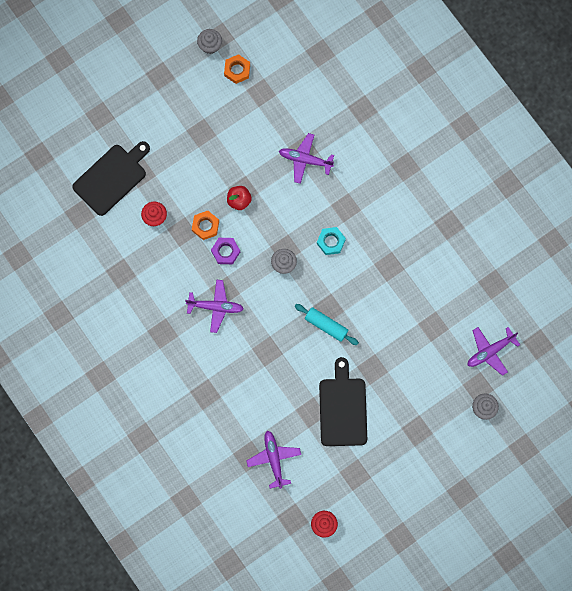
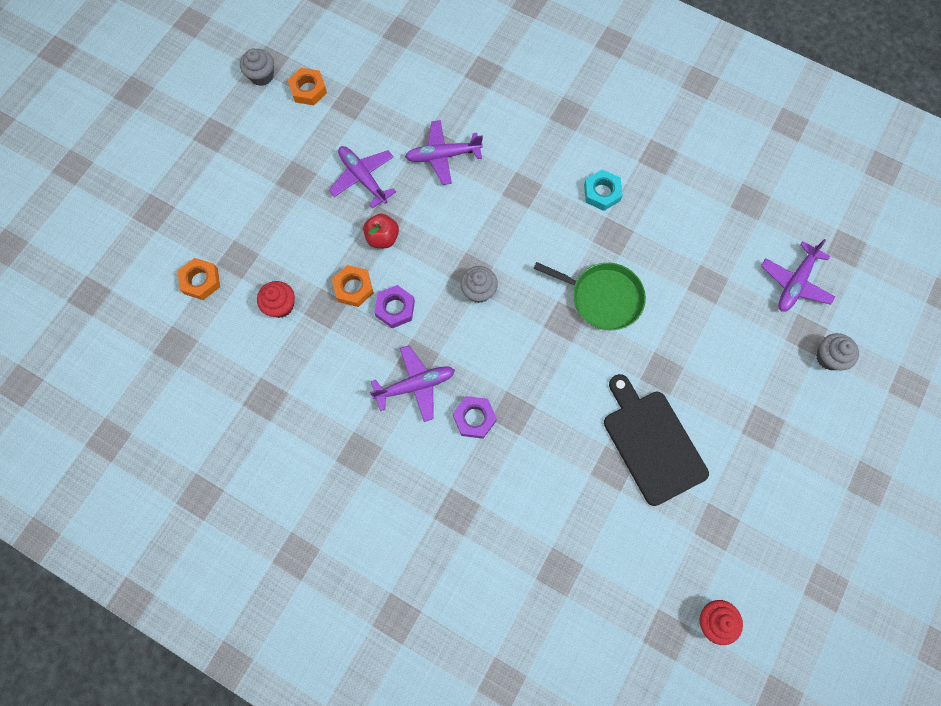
camera: 25 degrees left, 5 degrees down
(112, 178) = (201, 281): black cutting board -> orange nut
(242, 344) = (474, 418): none -> purple nut
(274, 459) = (596, 558): purple plane -> purple plane (363, 178)
(326, 325) = (573, 344): turquoise rolling pin -> none
(331, 242) = (524, 238): turquoise nut -> turquoise nut (602, 192)
(360, 304) = (602, 297): none -> green pan

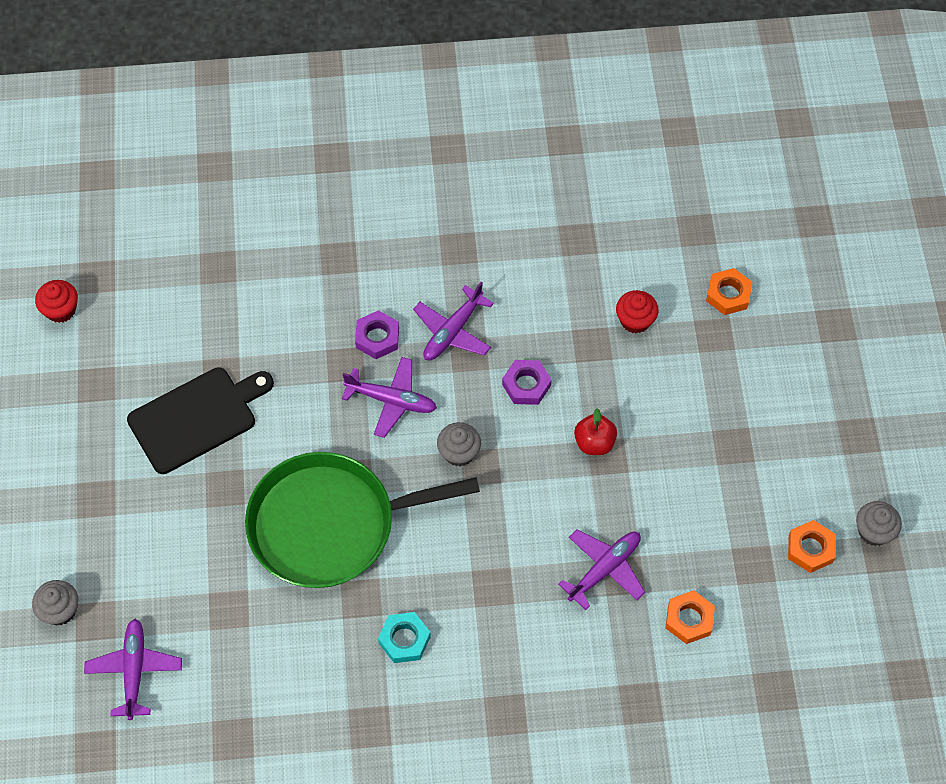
camera: 145 degrees right, 10 degrees down
(353, 288) = (581, 378): orange nut -> orange nut (689, 619)
(363, 178) = (666, 490): purple plane -> purple plane (391, 400)
(602, 297) = (330, 524): green pan -> green pan, size x1.67
(652, 442) = (197, 418): black cutting board -> black cutting board turned 60 degrees counterclockwise

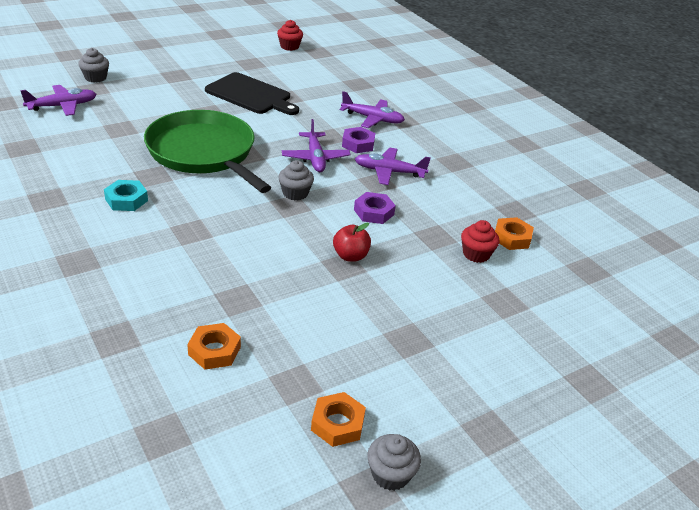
camera: 60 degrees right, 25 degrees down
(604, 569) = (238, 287): purple plane -> purple plane (372, 119)
(728, 295) = (549, 302): orange nut -> orange nut (511, 238)

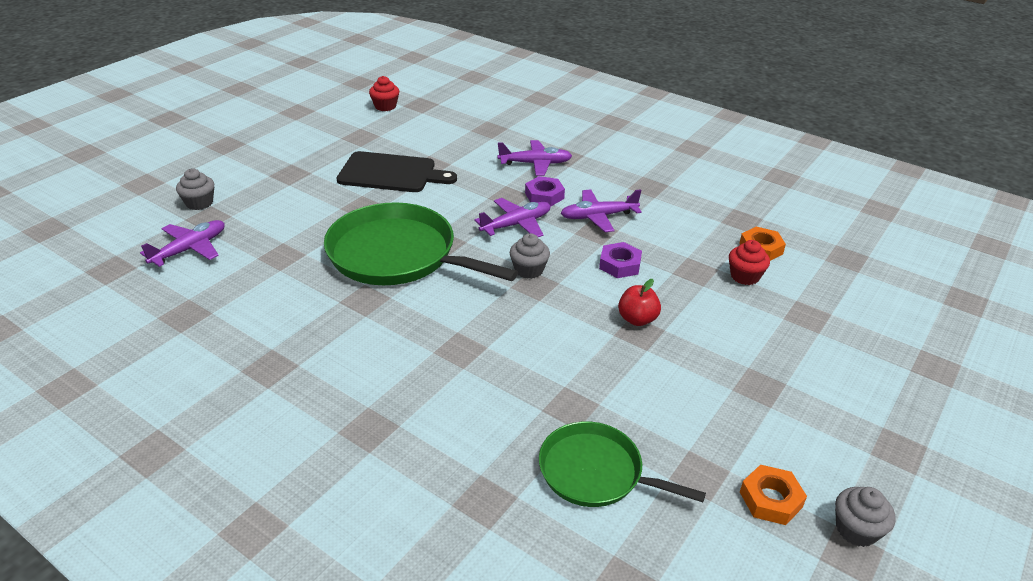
camera: 20 degrees left, 0 degrees up
(126, 200) = (360, 337): turquoise nut -> none
(214, 351) = (595, 472): orange nut -> green pan
(315, 158) = (516, 224): purple plane -> purple plane turned 90 degrees counterclockwise

